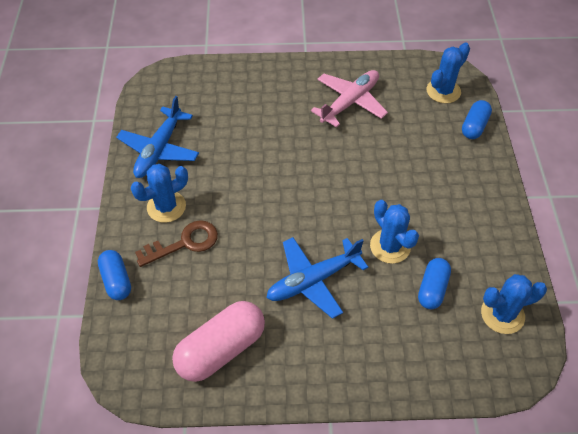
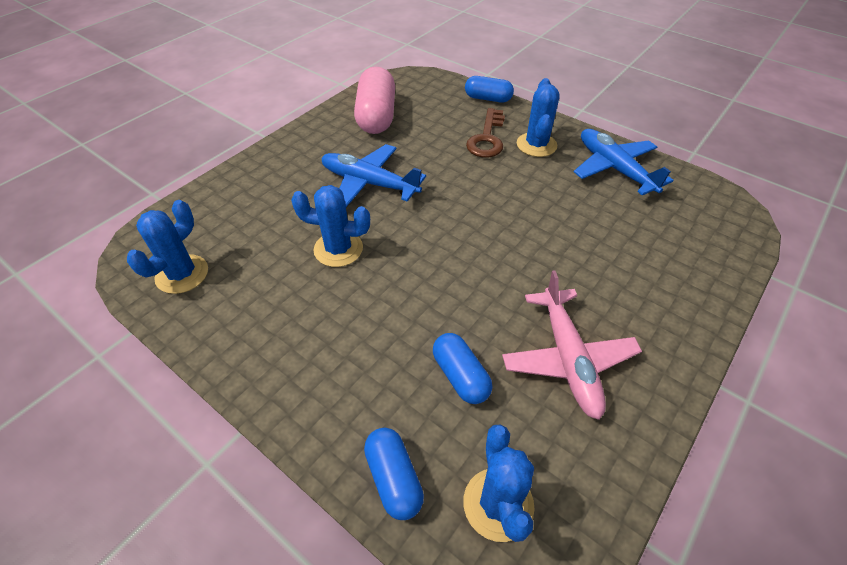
camera: 130 degrees right, 5 degrees down
(313, 280) = (369, 183): blue plane -> blue plane turned 75 degrees counterclockwise
(432, 289) = (266, 246): blue capsule -> blue capsule (460, 376)

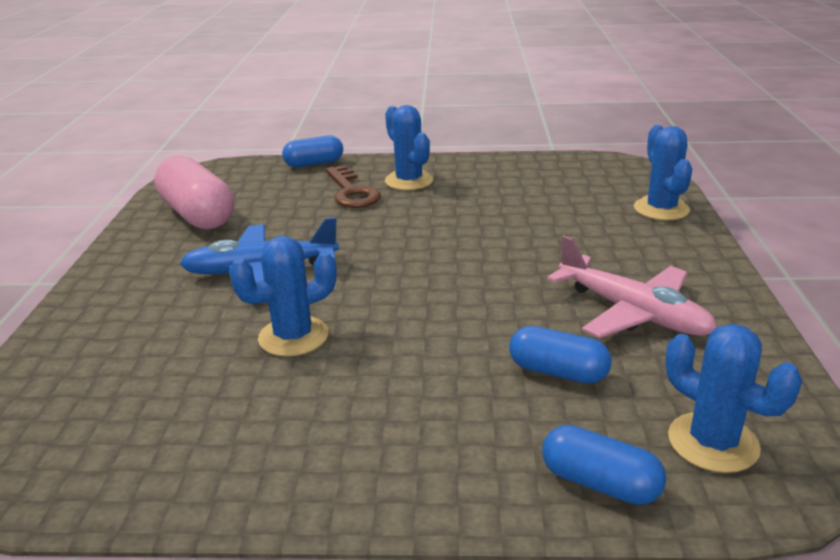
camera: 35 degrees left, 20 degrees down
(182, 274) = (94, 453): blue cactus -> blue cactus (661, 209)
(614, 169) = (502, 173): blue plane -> none

